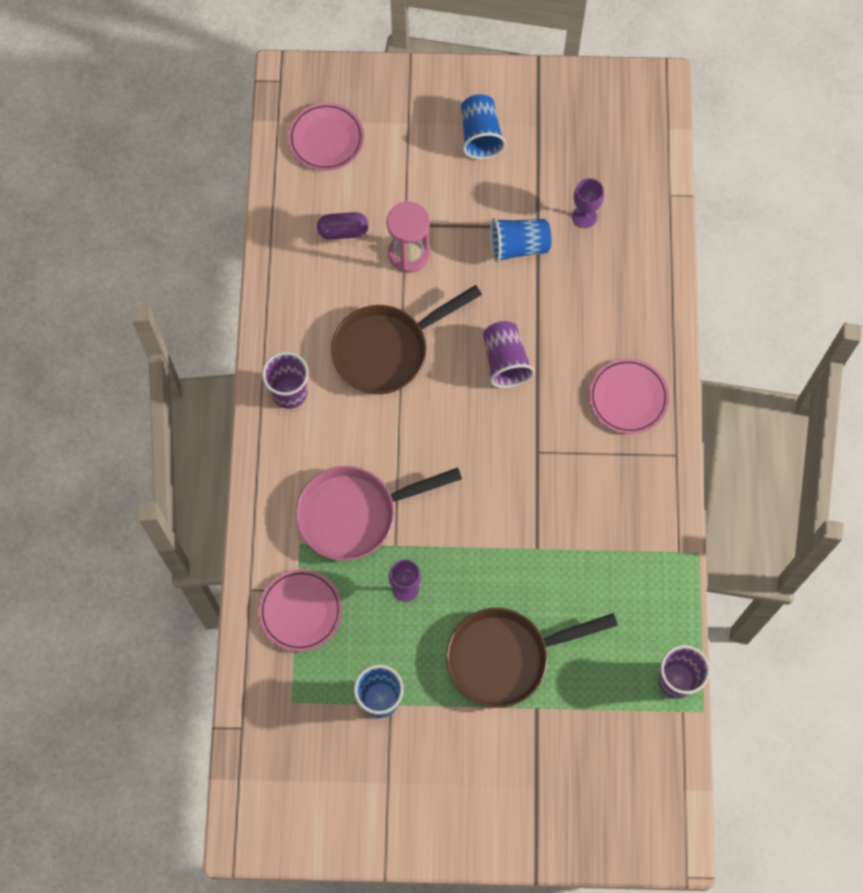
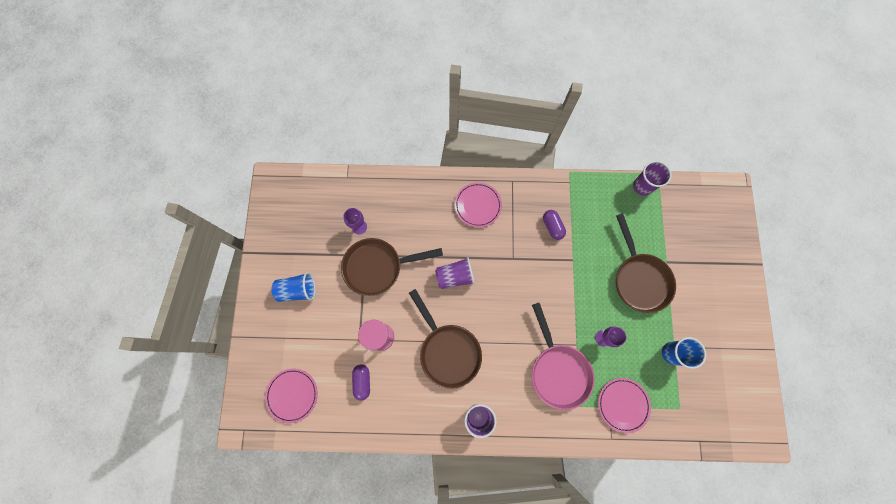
camera: 90 degrees left, 5 degrees up
(518, 246) = (378, 267): blue cup -> brown pan
(594, 518) = (552, 227): none -> purple capsule

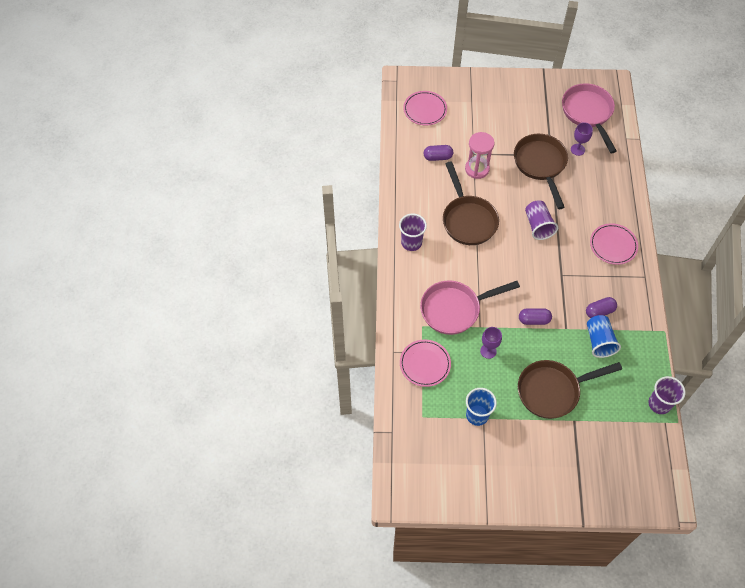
camera: 90 degrees right, 15 degrees down
(298, 290) = (513, 108): blue cup -> blue cup (599, 341)
(311, 211) = (588, 113): none -> pink pan
(447, 350) = (468, 219): brown pan -> brown pan turned 75 degrees counterclockwise
(565, 290) = (534, 320): none -> purple capsule

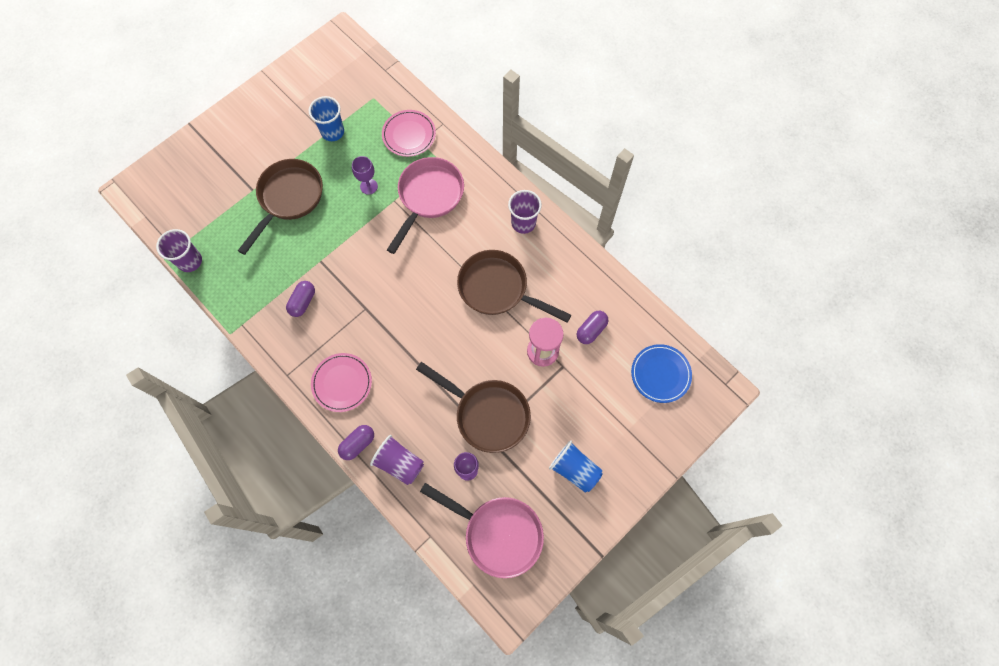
camera: 135 degrees right, 10 degrees up
(425, 110) = (660, 374): pink plate -> blue plate
(534, 320) = (354, 244): purple capsule -> purple capsule (358, 444)
(538, 226) = (429, 341): purple cup -> purple cup (399, 463)
(599, 341) = (282, 273): blue cup -> blue cup (574, 469)

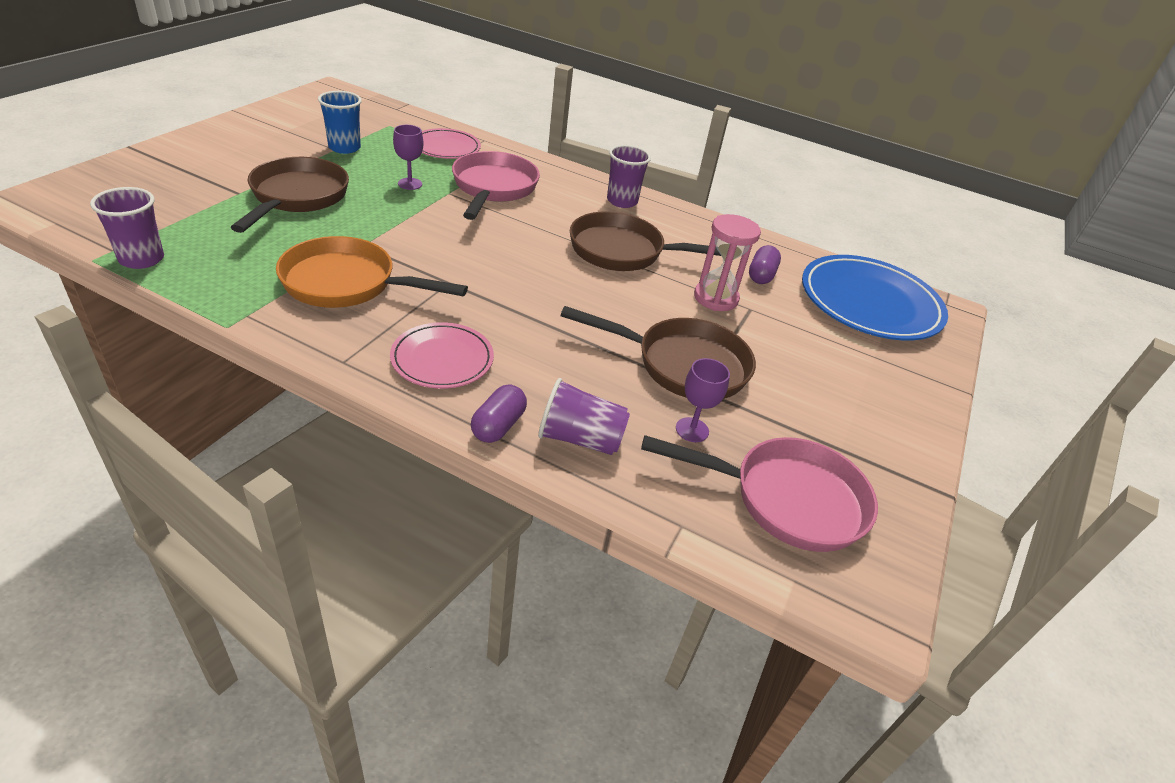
camera: 25 degrees left, 30 degrees down
(303, 302) = (347, 284): purple capsule -> orange pan
(574, 469) = (841, 405): blue cup -> none
(660, 374) = (869, 303): blue plate -> blue plate, size x1.77

